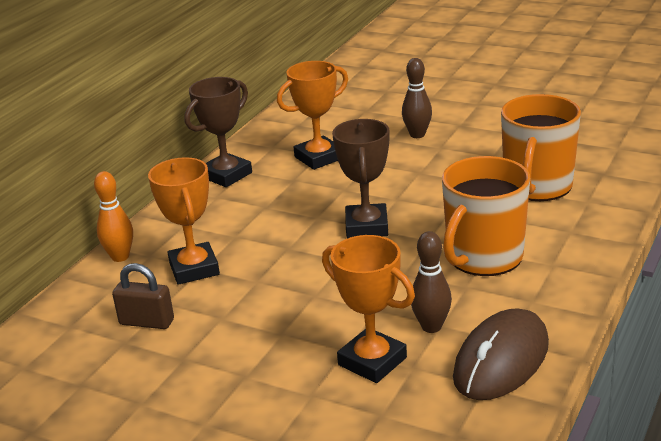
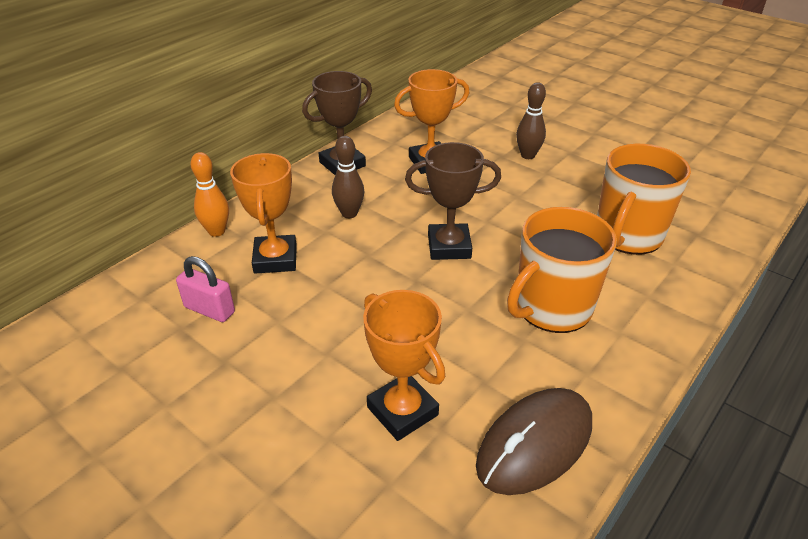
camera: 10 degrees right, 10 degrees up
(146, 322) = (209, 310): brown padlock -> pink padlock
(366, 226) = (449, 246): brown trophy -> brown trophy turned 75 degrees clockwise
(431, 327) = (475, 381): brown bowling pin -> brown bowling pin (349, 213)

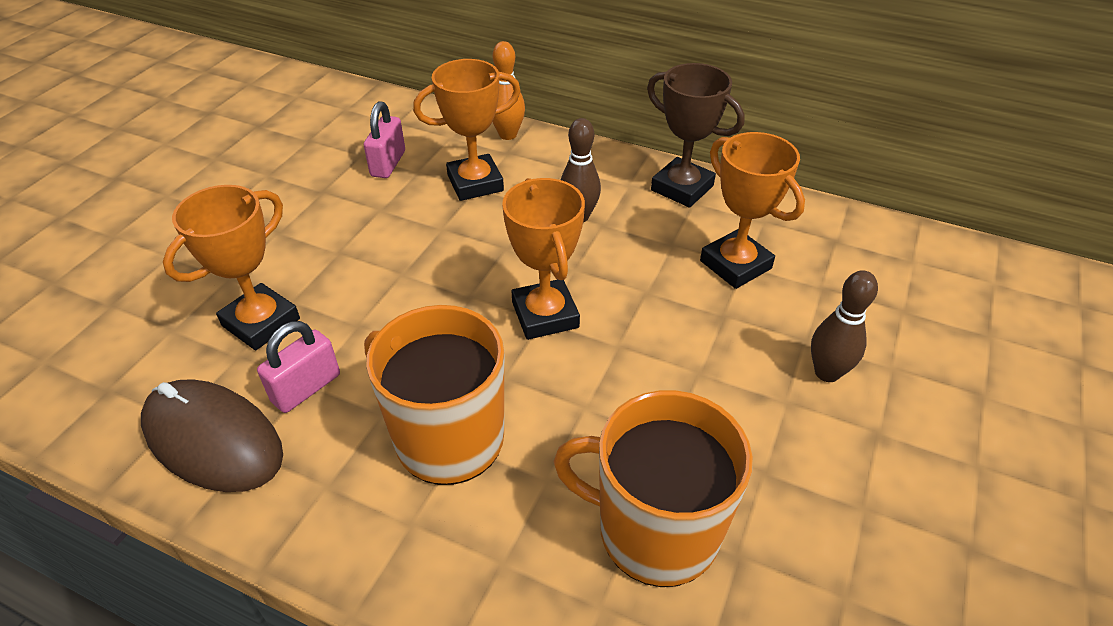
camera: 75 degrees right, 5 degrees up
(449, 246) = (545, 315): brown trophy -> orange trophy
(490, 381) = (306, 388): none -> pink padlock

